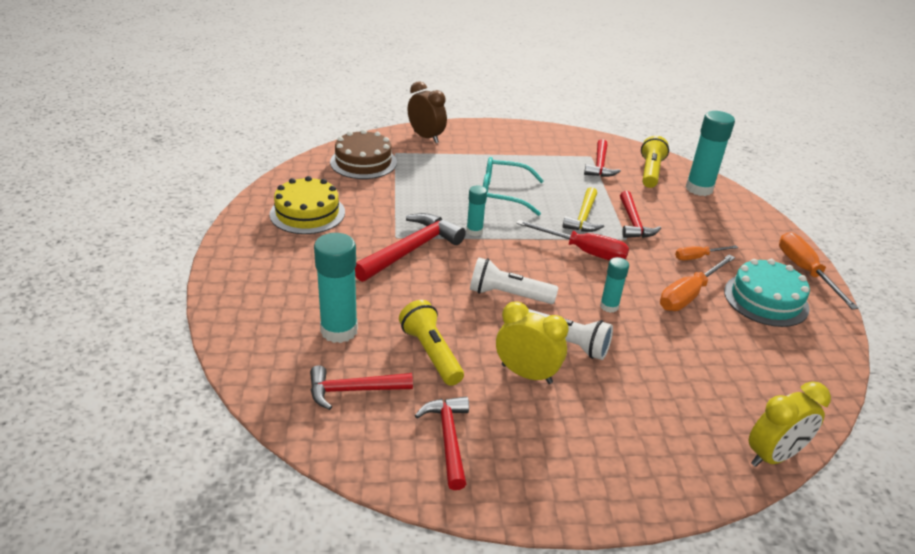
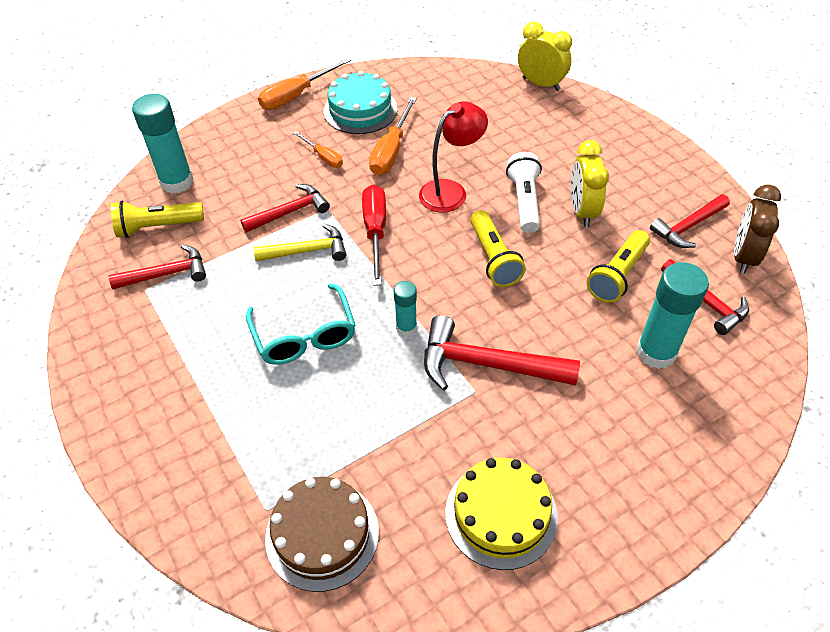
camera: 115 degrees left, 15 degrees up
(426, 137) = (189, 497): brown clock -> brown clock (743, 256)
(508, 295) = (494, 258): white flashlight -> yellow flashlight
(609, 306) = (450, 191): turquoise glue stick -> red lamp
(688, 295) = (391, 151): orange screwdriver -> orange screwdriver turned 90 degrees clockwise

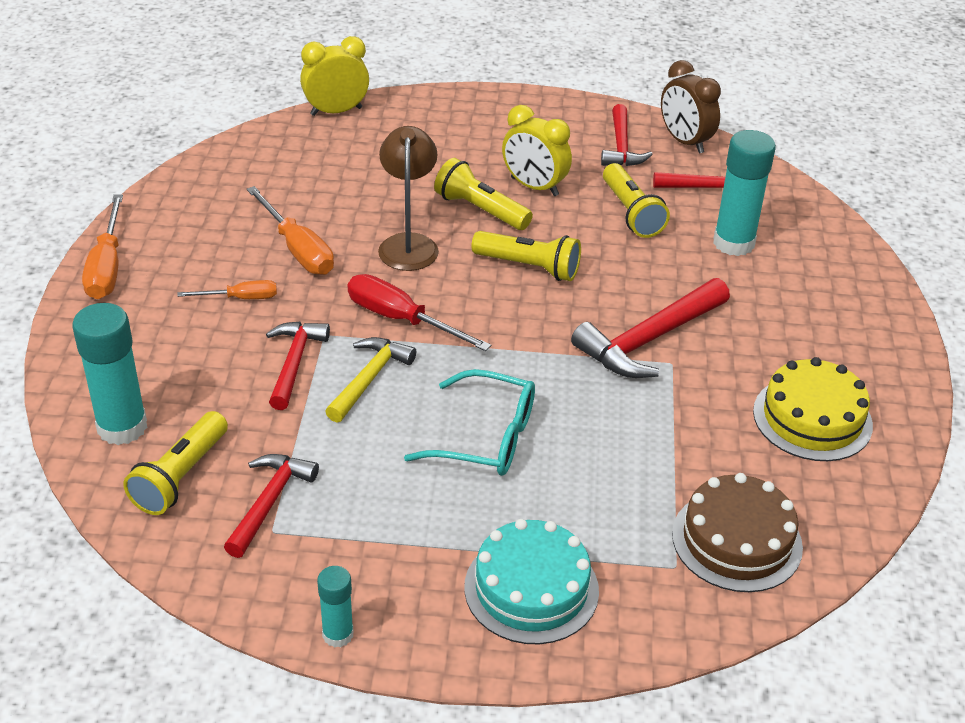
camera: 55 degrees left, 10 degrees down
(360, 110) = (202, 236): turquoise cake -> turquoise cake (531, 588)
(406, 327) = (552, 365): turquoise glue stick -> turquoise glue stick (338, 634)
(450, 191) = (408, 244): red lamp -> brown lamp
(524, 201) = (480, 210): white flashlight -> yellow flashlight

